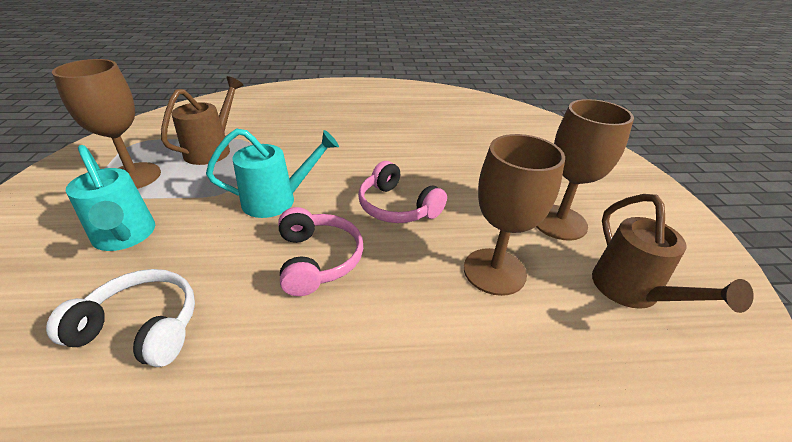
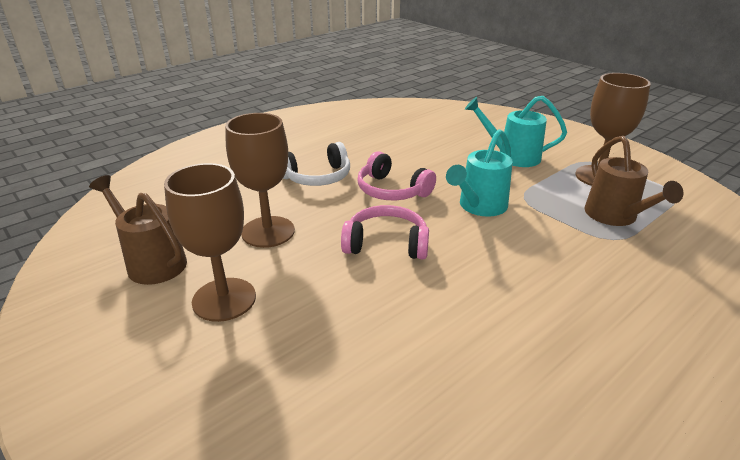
camera: 145 degrees right, 5 degrees down
(142, 327) = (426, 142): white headphones -> white headphones (317, 177)

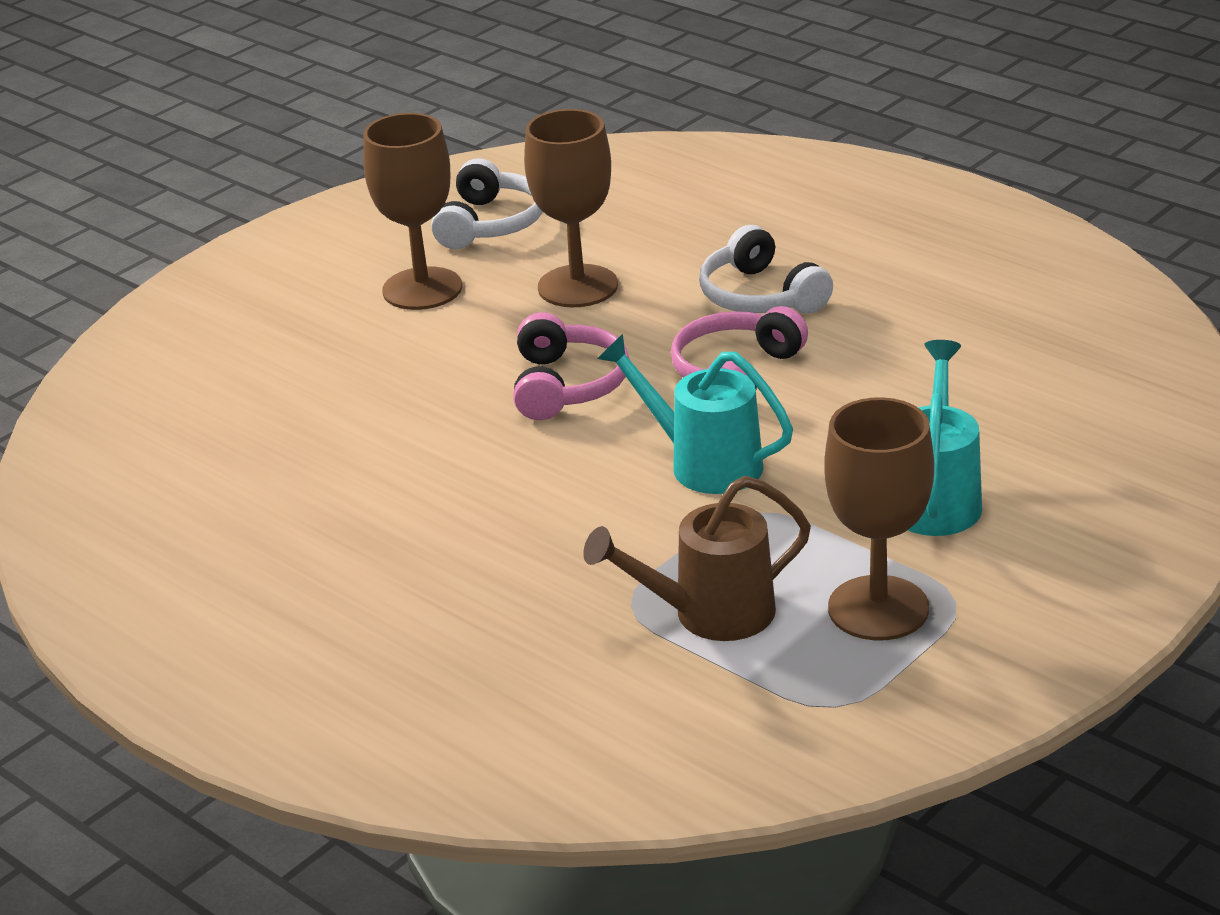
camera: 85 degrees right, 0 degrees up
(151, 262) = (490, 224): brown watering can -> white headphones

